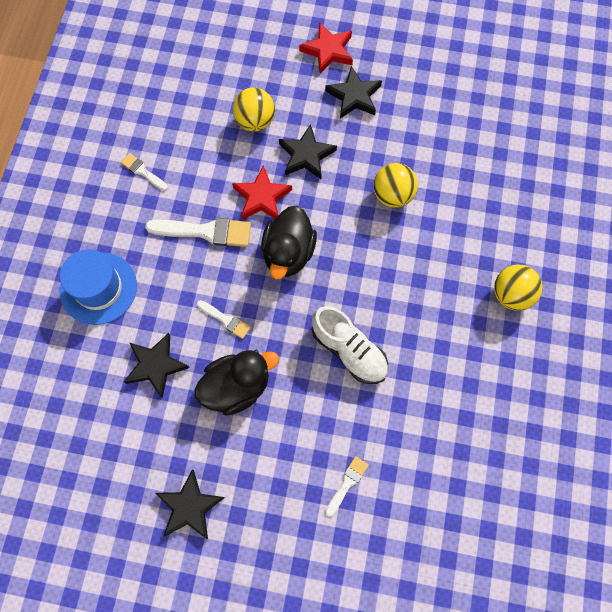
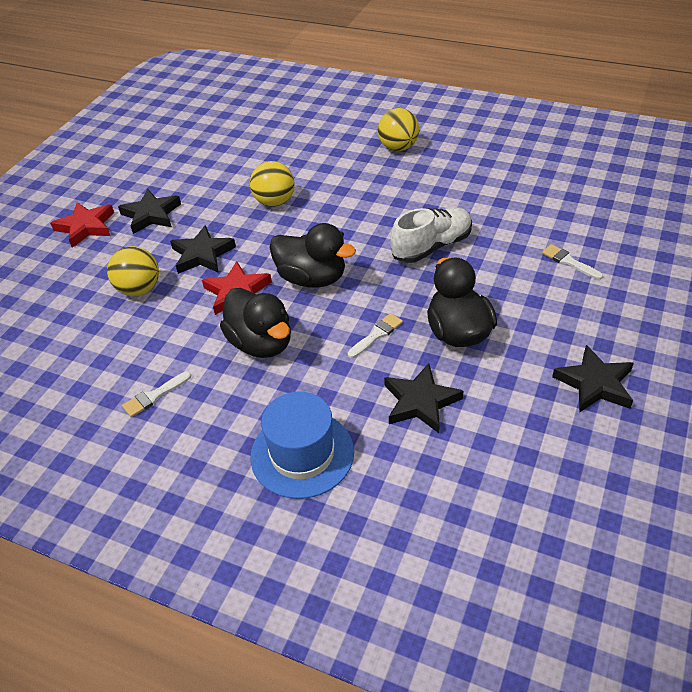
camera: 75 degrees left, 25 degrees down
(205, 232) = (261, 343): white brush -> black duck

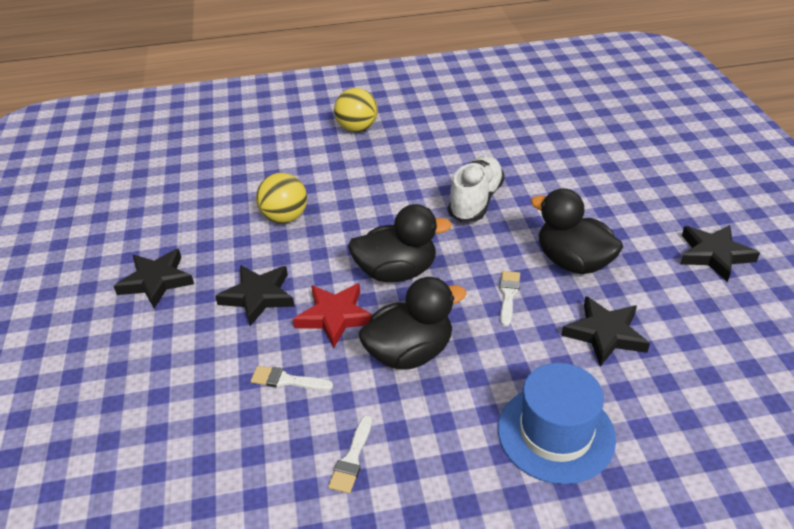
camera: 35 degrees left, 5 degrees down
(86, 227) = (85, 325): red star -> none
(139, 289) = (221, 361): yellow ball -> none
(261, 343) = (410, 353): black duck -> black duck turned 45 degrees counterclockwise
(569, 262) = (596, 170): white brush -> white brush (287, 380)

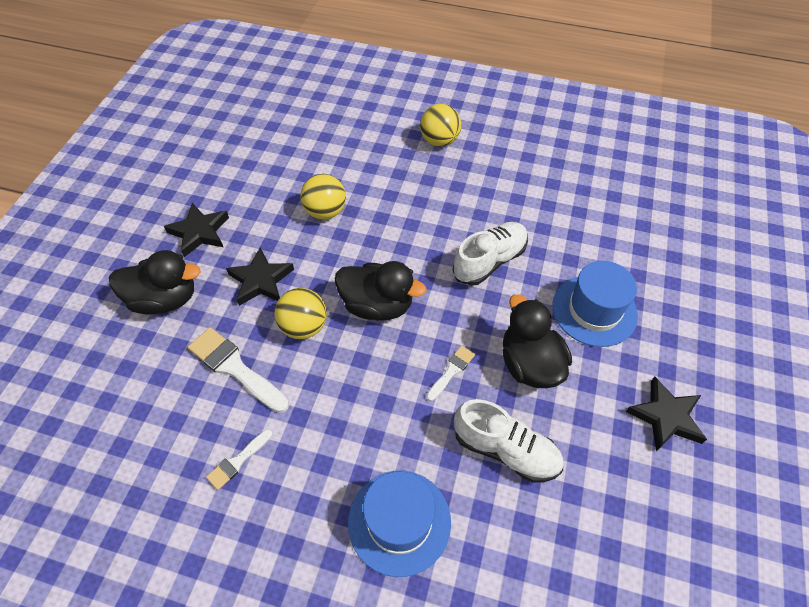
camera: 25 degrees right, 15 degrees up
(287, 380) = (235, 368): white brush -> white brush, size x1.82
(335, 317) = (304, 326): red star -> yellow ball
(410, 353) = (338, 388): black duck -> black duck (164, 299)
(595, 203) = (594, 310): none -> blue hat
(605, 334) = (505, 450): black star -> white shoe

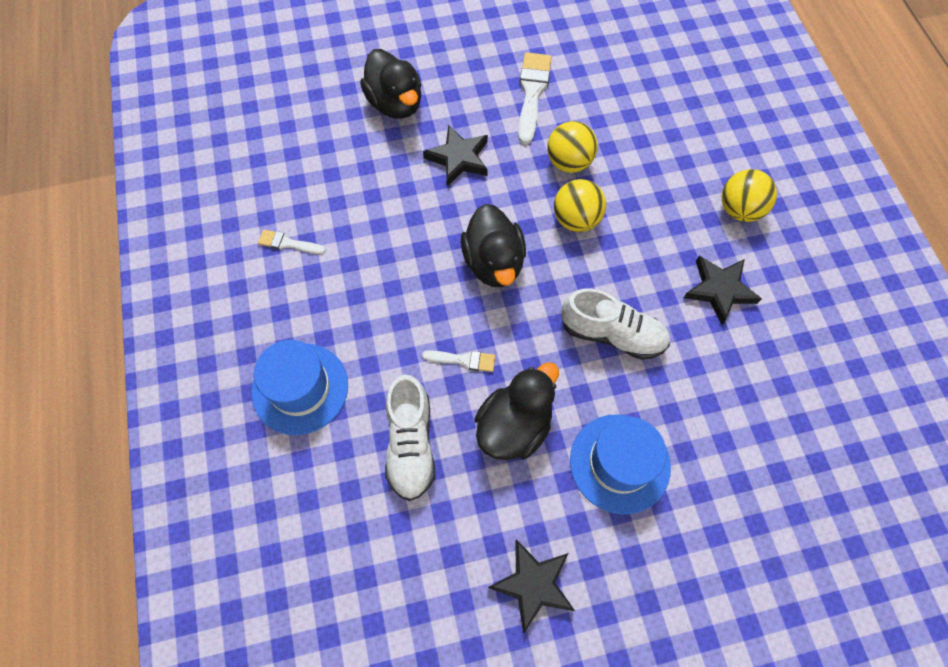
camera: 60 degrees right, 10 degrees up
(199, 232) = (476, 83): black star -> black star (719, 290)
(235, 368) = (364, 192): white brush -> white brush (532, 93)
(304, 326) = (434, 218): yellow ball -> yellow ball (576, 219)

